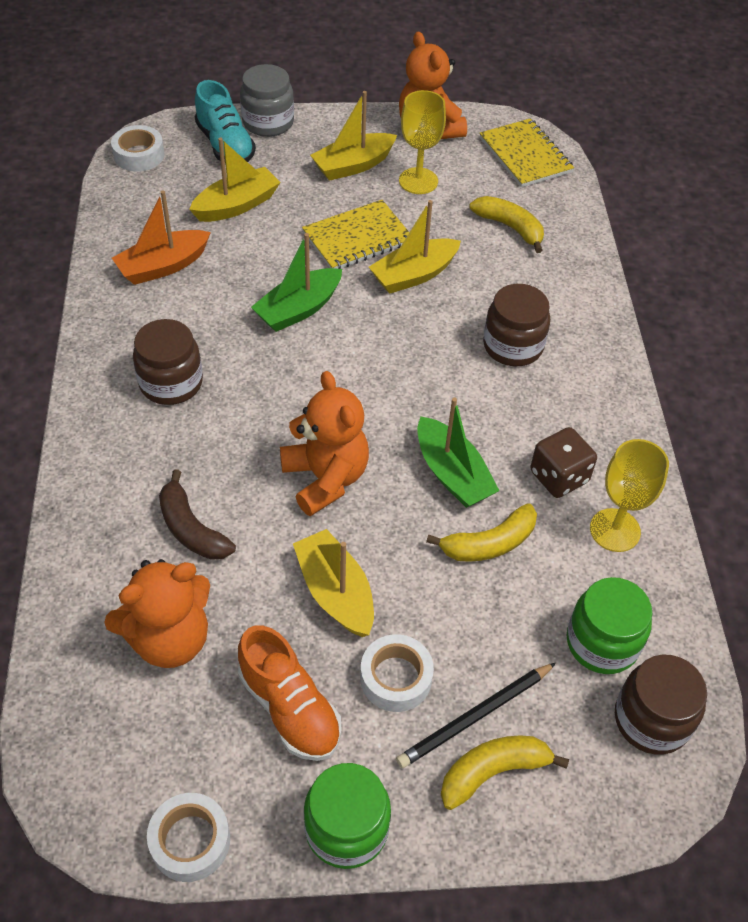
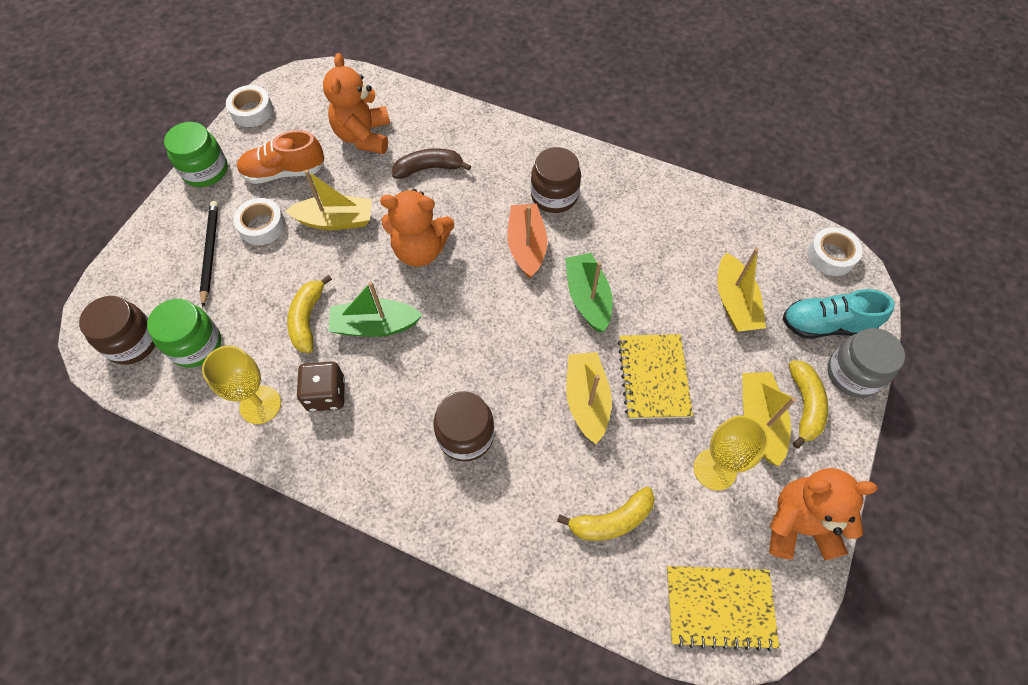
camera: 120 degrees right, 10 degrees up
(163, 266) = (678, 228): orange boat -> orange boat (526, 246)
(493, 772) = (176, 245): yellow banana -> yellow banana (804, 405)

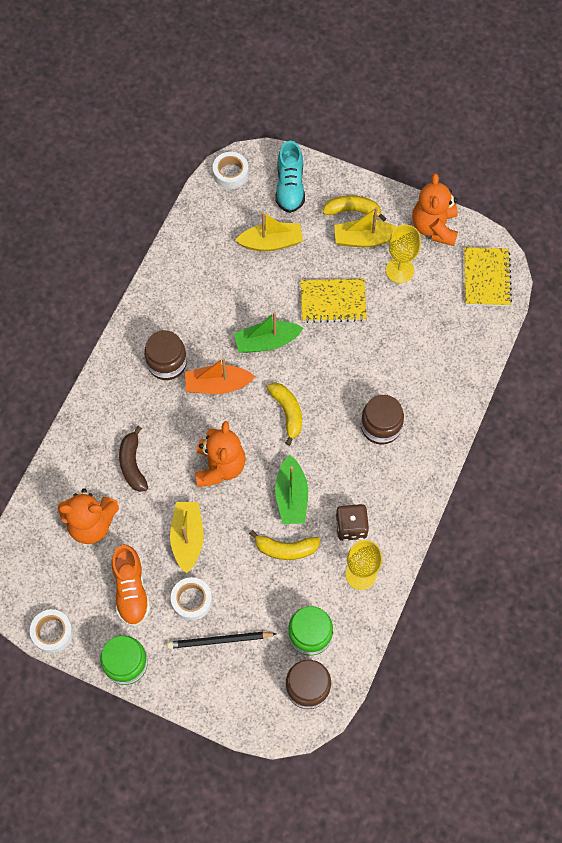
camera: 90 degrees left, 5 degrees up
(586, 400) = (352, 346): yellow boat -> none
(611, 520) = (436, 335): yellow banana -> yellow banana (287, 412)
(853, 374) = (328, 177): grey jar -> none

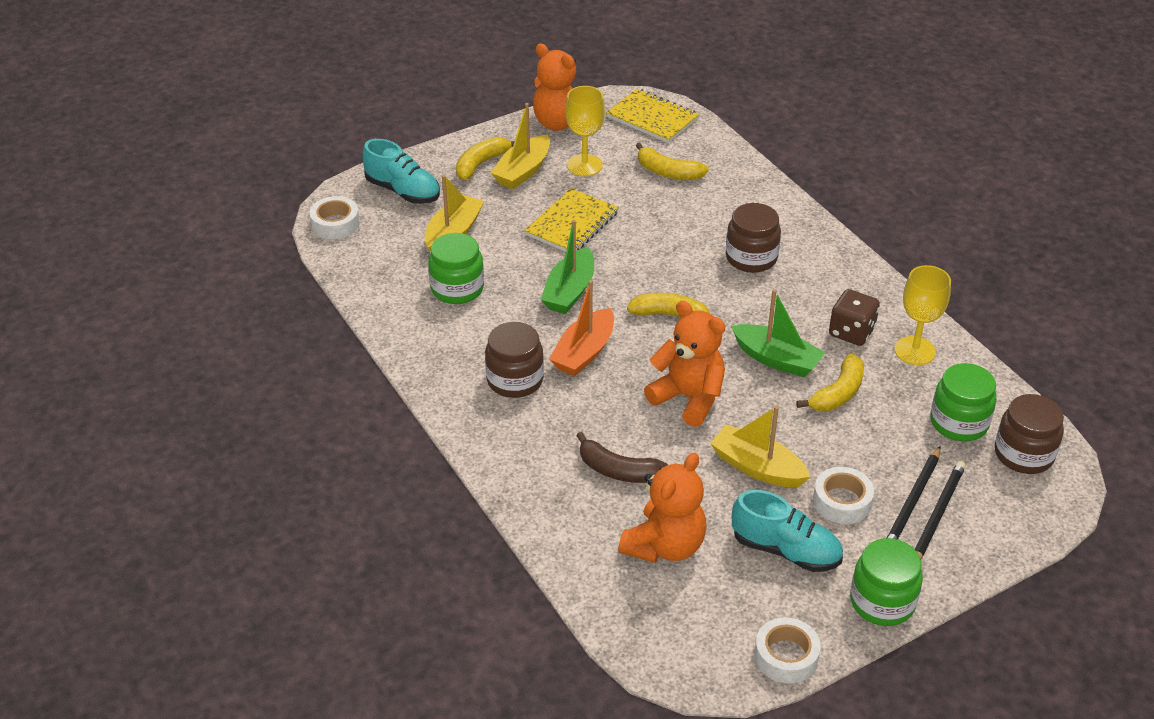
camera: 55 degrees left, 25 degrees down
(131, 590) = (785, 550): orange shoe -> turquoise shoe
(217, 660) = (937, 515): none -> black pencil
(222, 279) = (457, 289): none -> green jar
(433, 324) = (668, 172): none -> yellow banana

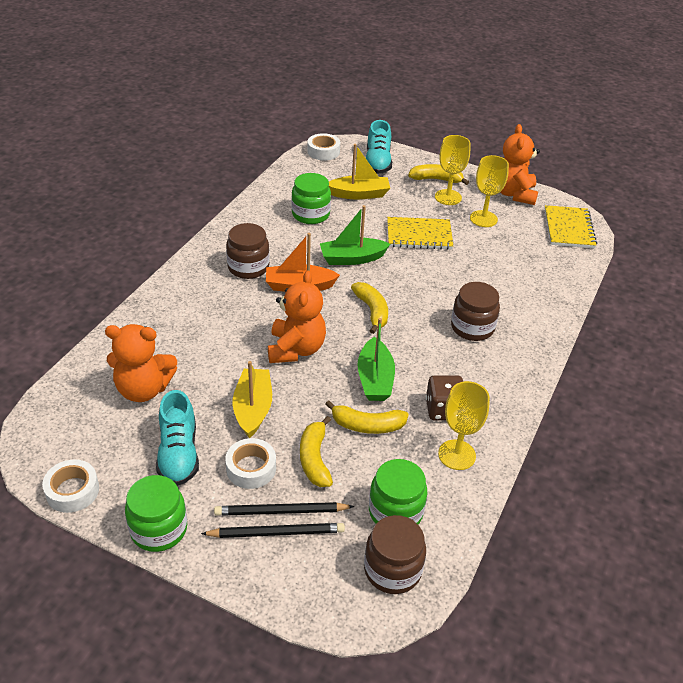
camera: 55 degrees right, 0 degrees up
(523, 171) = (448, 197): yellow boat -> yellow goblet
(618, 470) = (200, 342): brown banana -> none
(668, 172) = (520, 256): yellow banana -> yellow banana (315, 459)

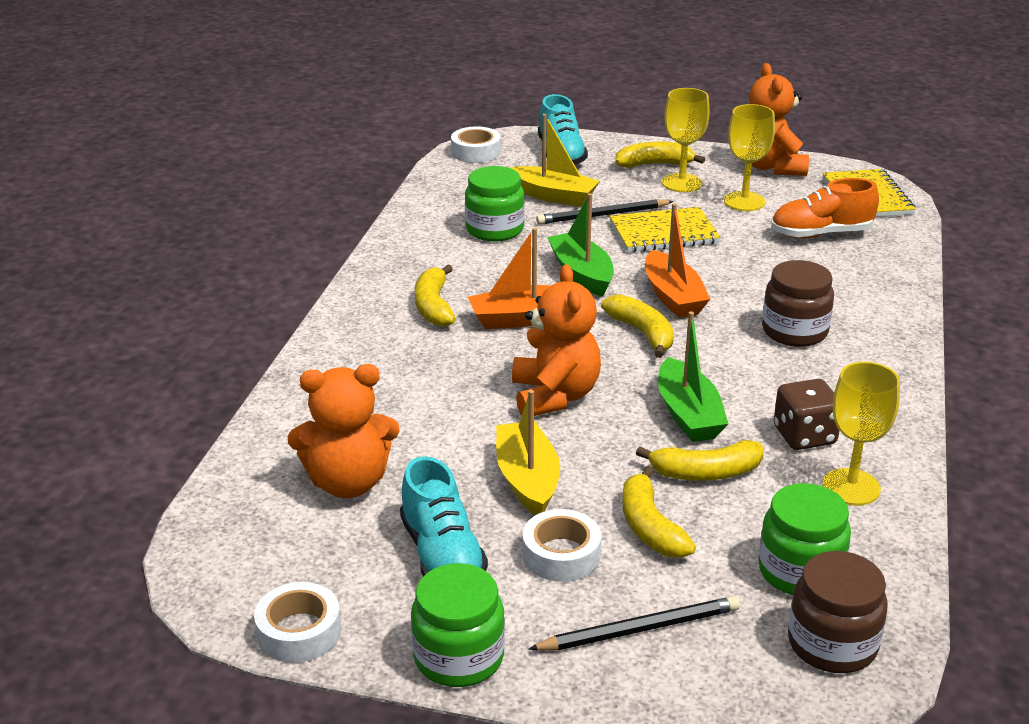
camera: 10 degrees left, 10 degrees down
(248, 267) = (434, 306): brown jar -> yellow banana
(281, 511) = (633, 601): black pencil -> black pencil (602, 215)
(352, 258) = (581, 274): green boat -> green boat turned 90 degrees clockwise
(359, 194) = (553, 196): yellow boat -> yellow boat turned 45 degrees clockwise
(404, 286) = (673, 297): none -> orange boat
(524, 253) = (821, 234): none -> orange shoe

